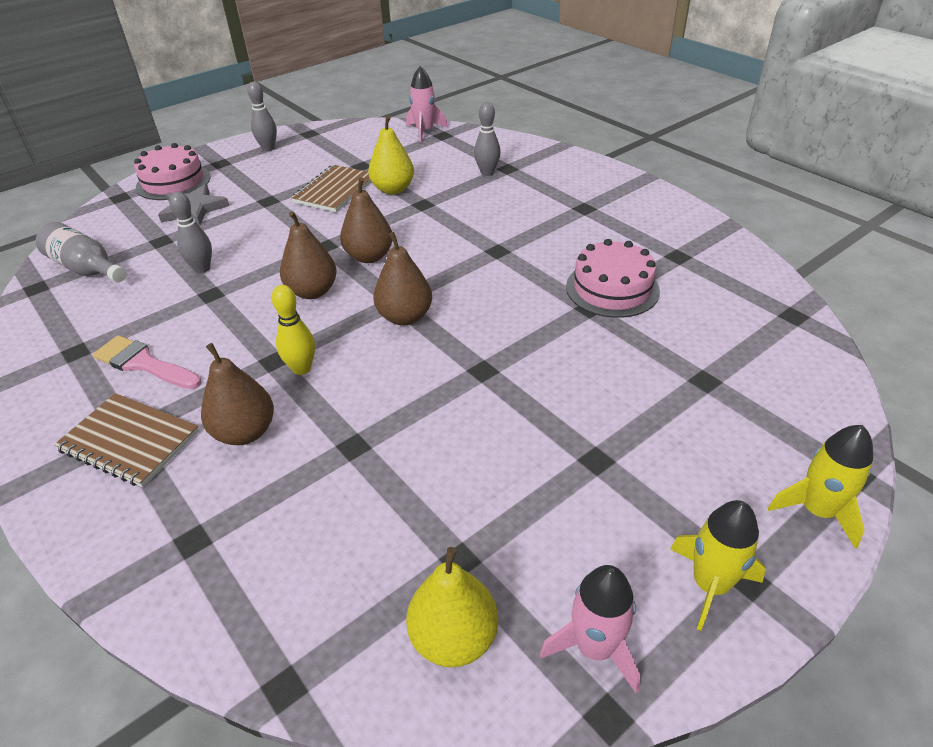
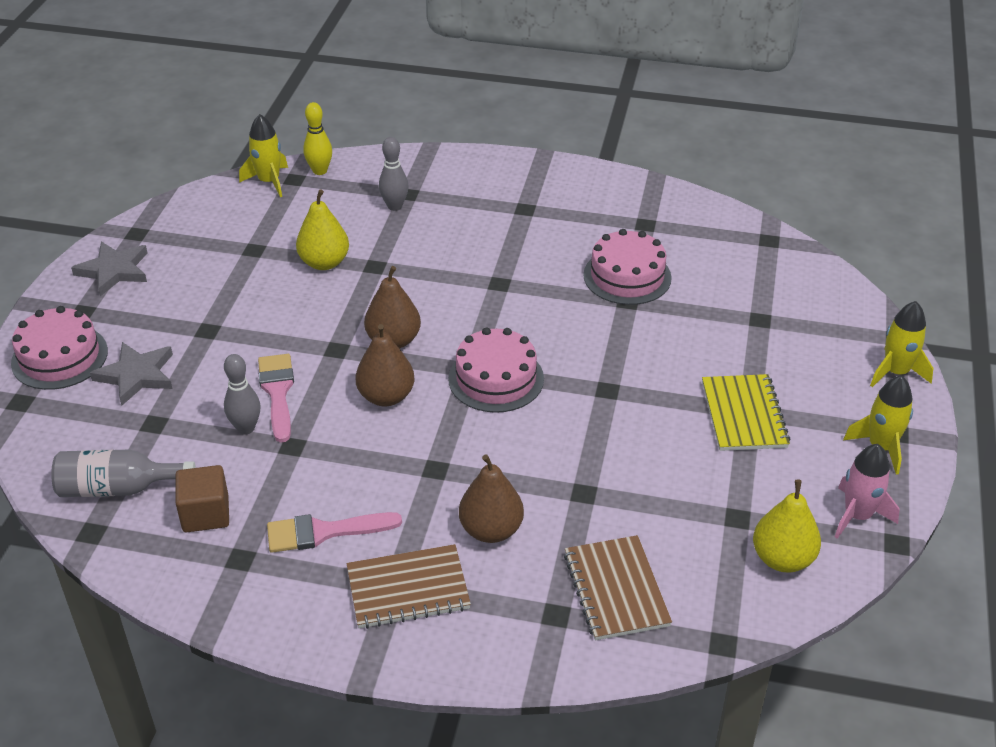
camera: 40 degrees left, 0 degrees up
(102, 310) = (206, 514): none -> brown cube
(252, 255) = (277, 392): none -> pink brush
(268, 148) = (114, 271): grey bowling pin -> grey star
(301, 368) = (468, 462): yellow bowling pin -> yellow bowling pin (320, 171)
(335, 190) = (265, 289): brown notebook -> brown notebook (616, 589)
(405, 317) = (496, 378): brown pear -> pink cake
(424, 131) = (269, 182): pink rocket -> yellow rocket
(585, 460) = (743, 415): none -> yellow notebook

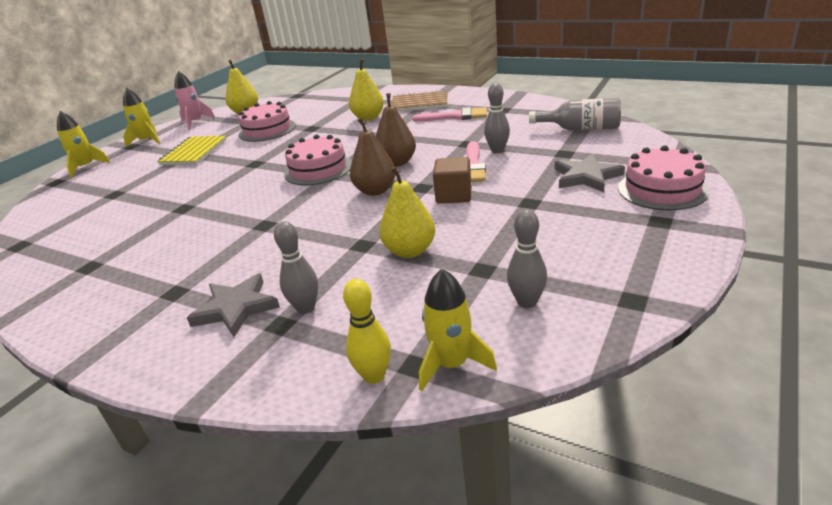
camera: 160 degrees left, 10 degrees down
(114, 271) = (643, 257): grey star -> grey star (236, 308)
(206, 514) = (523, 121): brown cube -> brown cube (454, 195)
(217, 225) = (527, 302): none -> grey bowling pin
(491, 530) = (368, 118): brown pear -> yellow pear
(616, 589) = (325, 105): brown notebook -> none
(627, 276) = (161, 224): pink cake -> pink cake (267, 130)

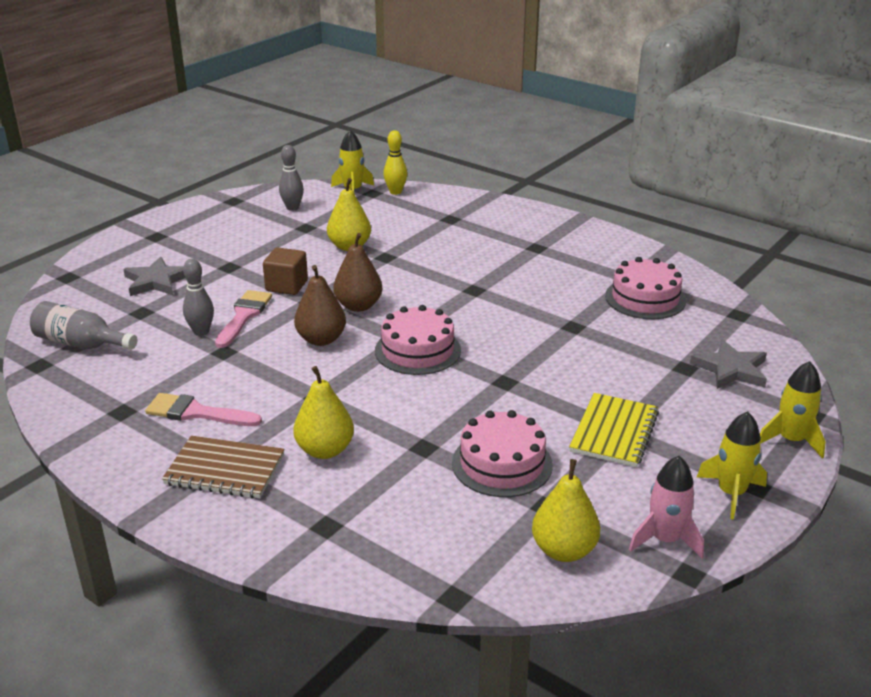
camera: 175 degrees left, 0 degrees up
(236, 308) = (483, 231): grey star -> grey star (730, 369)
(306, 308) = (433, 224): grey bowling pin -> none
(662, 189) = (117, 258): pink cake -> pink cake (645, 298)

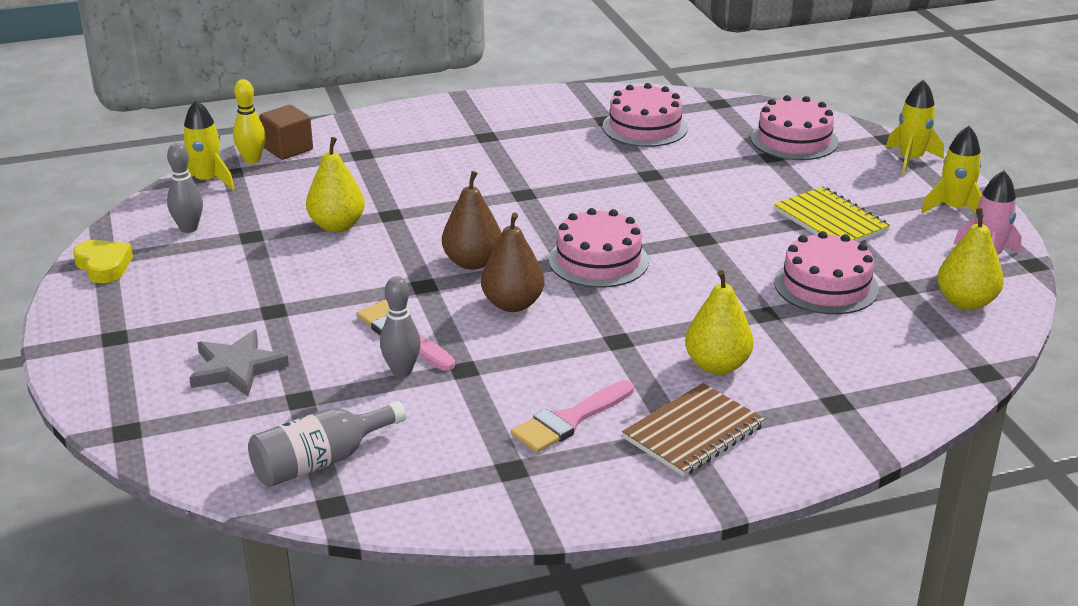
camera: 55 degrees left, 0 degrees up
(225, 204) = (104, 266): none -> yellow heart
(286, 286) = (371, 289): brown cube -> brown cube (288, 149)
(730, 369) = (794, 140): grey star -> pink cake

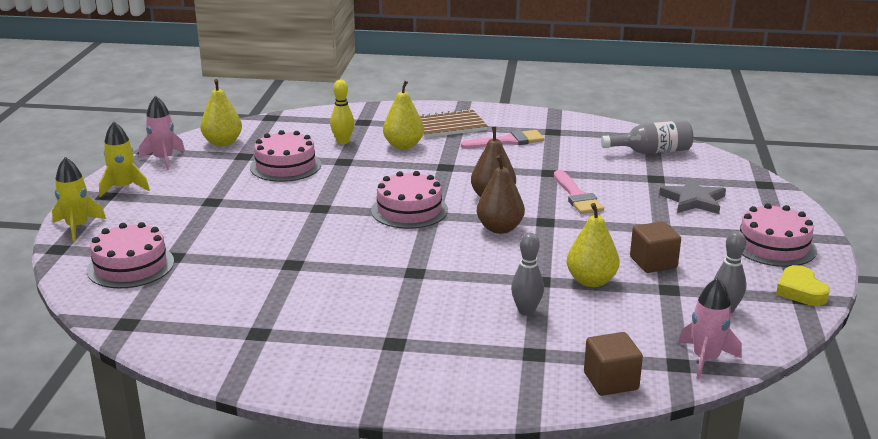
camera: 155 degrees left, 5 degrees down
(207, 181) = (706, 359): yellow rocket -> pink rocket
(252, 160) = (654, 376): yellow bowling pin -> yellow bowling pin (343, 141)
(274, 261) = (653, 262): none -> brown cube
(402, 371) = (588, 179): grey bowling pin -> grey bowling pin (526, 311)
(645, 127) = (234, 313): pink cake -> pink cake (773, 246)
(830, 221) = (217, 199): yellow notebook -> none

